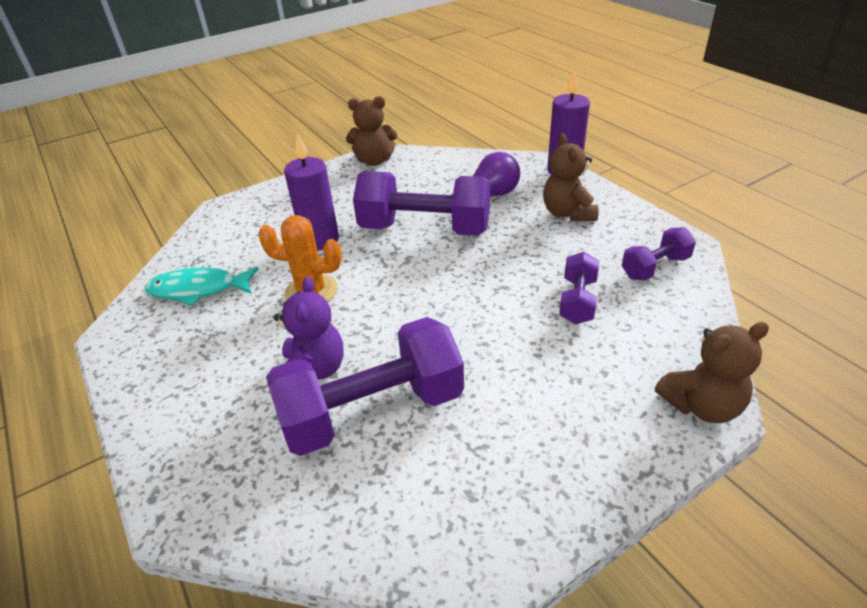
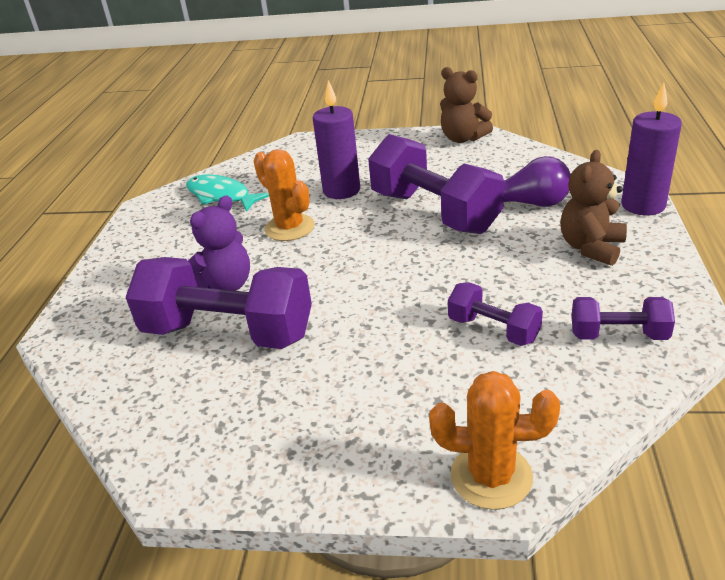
camera: 40 degrees right, 5 degrees down
(577, 301) = (493, 329): purple dumbbell -> purple dumbbell turned 75 degrees clockwise
(701, 405) = (491, 476): brown teddy bear -> orange cactus

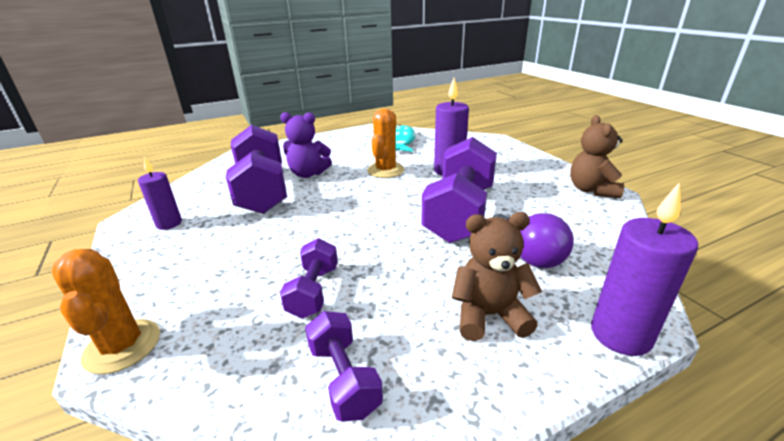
camera: 55 degrees right, 5 degrees down
(233, 432) = (169, 223): none -> purple candle

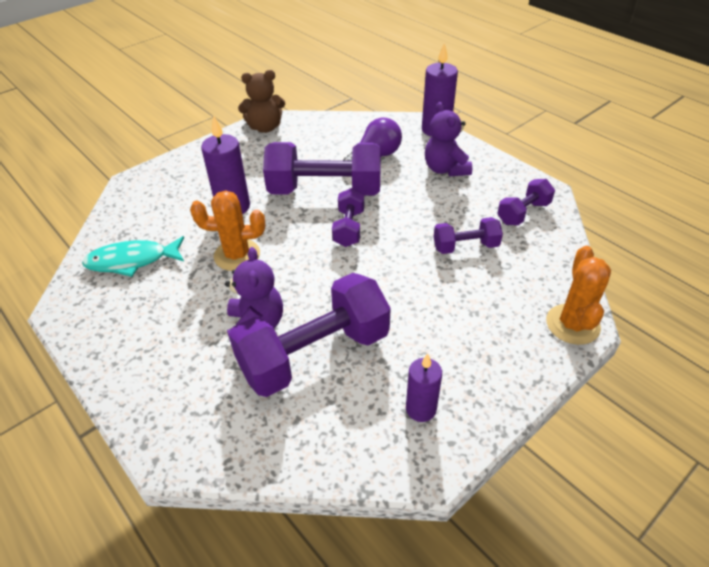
camera: 105 degrees left, 15 degrees up
(122, 346) = (572, 324): orange cactus -> orange cactus turned 45 degrees counterclockwise
(392, 219) = (349, 228): none -> purple dumbbell
(489, 315) = (445, 169): brown teddy bear -> purple teddy bear

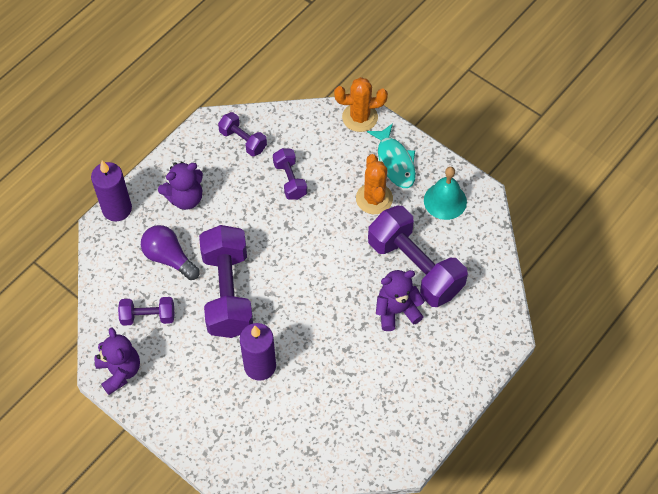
camera: 100 degrees left, 15 degrees up
(132, 261) = (343, 428): turquoise fish -> turquoise fish (395, 162)
(237, 255) = (324, 345): orange cactus -> orange cactus (374, 198)
(265, 127) = (119, 371): brown teddy bear -> purple teddy bear
(349, 228) = (278, 265): purple dumbbell -> purple dumbbell (148, 316)
(421, 409) = (445, 201): purple candle -> turquoise bell

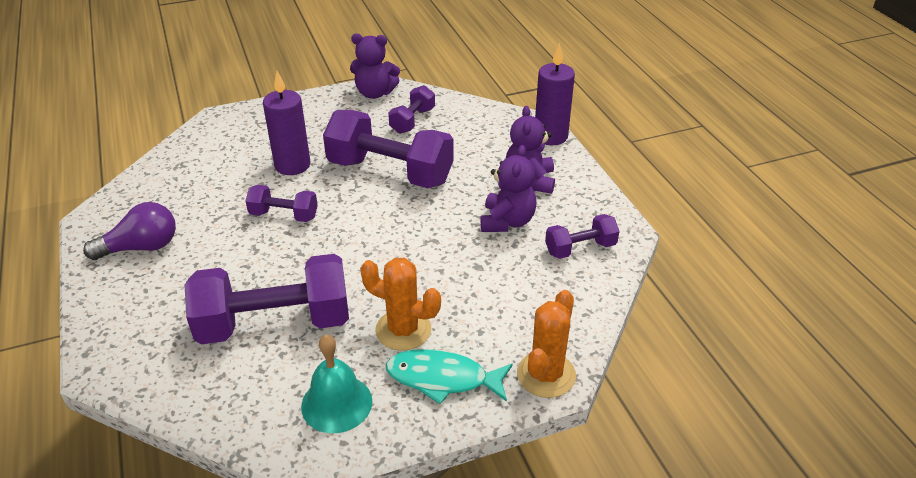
camera: 120 degrees right, 20 degrees down
(169, 258) = (464, 150): purple light bulb -> purple light bulb (141, 247)
(290, 180) = (492, 266): purple dumbbell -> purple dumbbell (284, 215)
(396, 311) = (241, 282): purple teddy bear -> purple teddy bear (507, 221)

